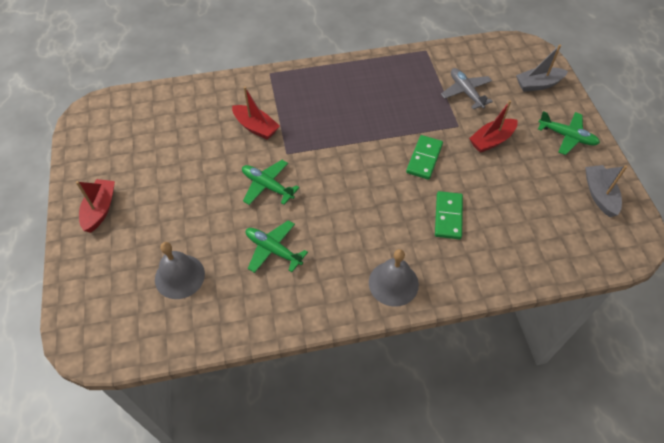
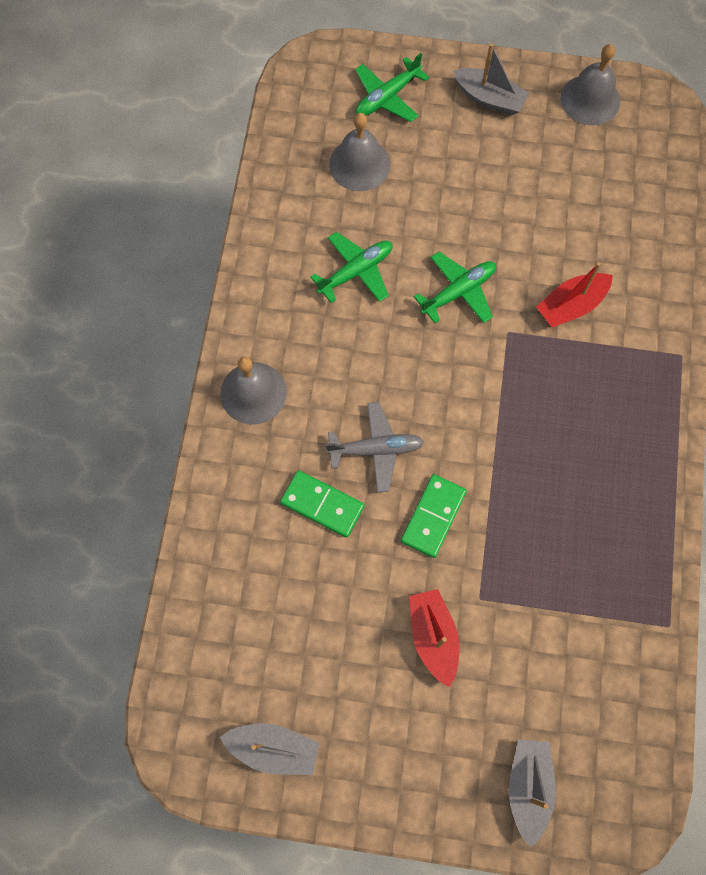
camera: 110 degrees right, 15 degrees up
(90, 152) = (590, 99): none -> grey bell
(100, 209) = (489, 98): red boat -> grey boat
(424, 158) = (433, 516): green domino -> green domino turned 75 degrees clockwise
(466, 92) = (549, 647): grey plane -> grey plane (376, 449)
(567, 136) = (399, 767): green plane -> green plane (387, 97)

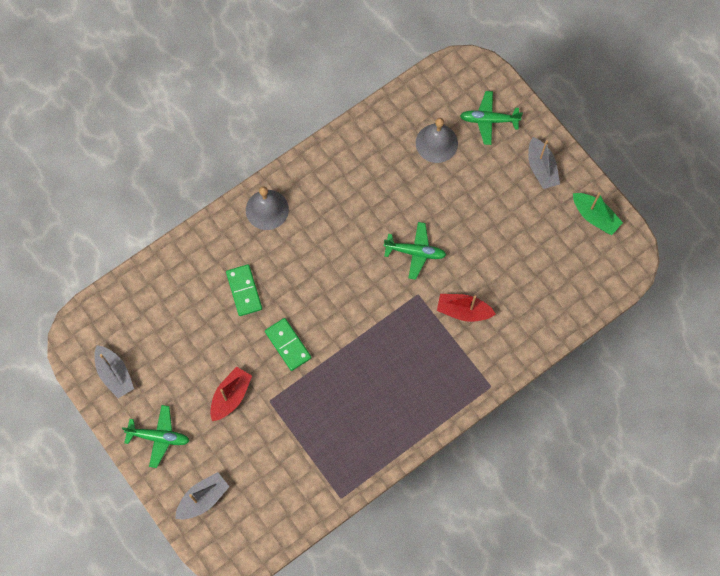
camera: 45 degrees right, 0 degrees up
(356, 271) = (376, 196): green plane -> green plane (159, 437)
(376, 449) = (295, 289): grey plane -> none
(433, 516) = (288, 345): green domino -> green domino turned 75 degrees clockwise
(590, 99) = (594, 217): grey bell -> green boat

